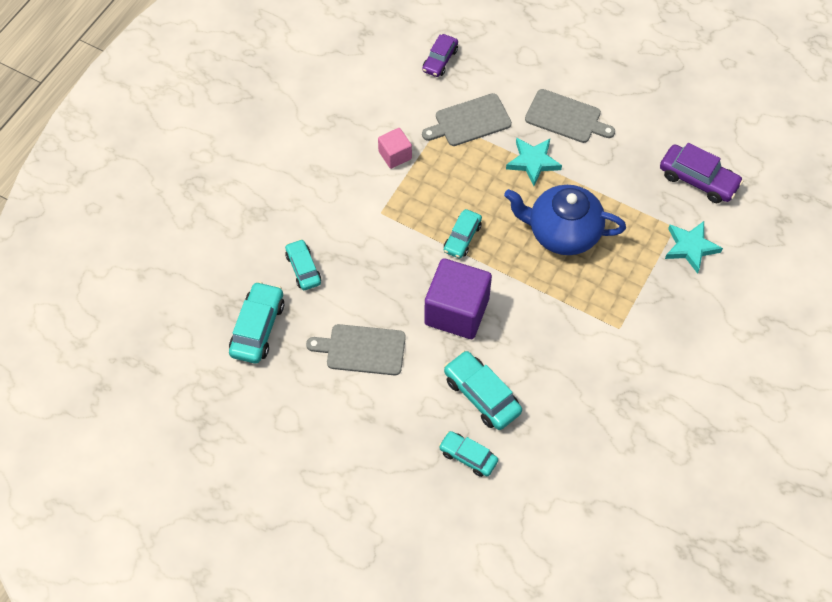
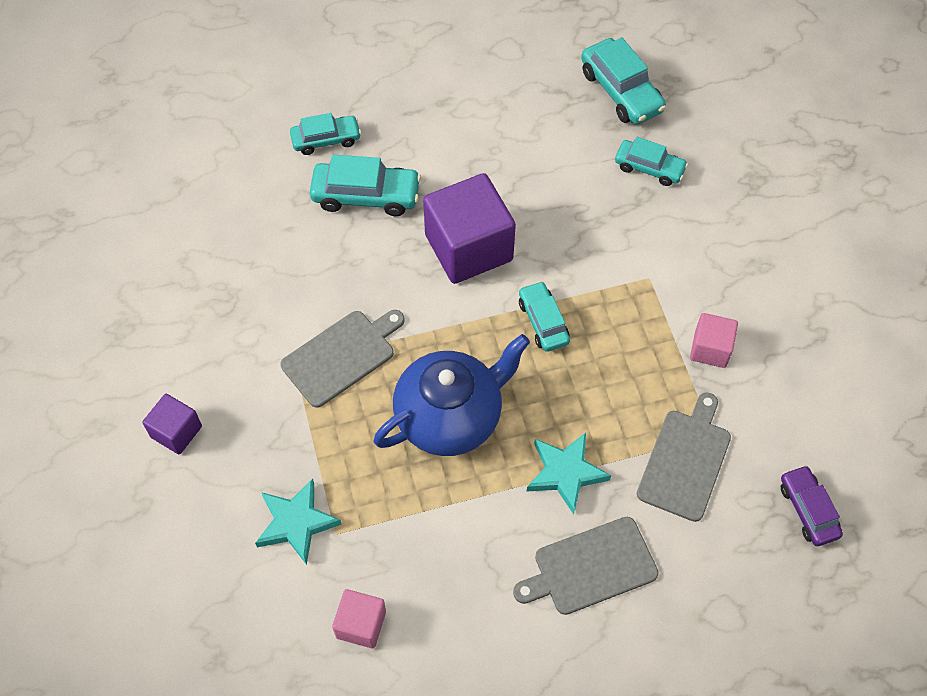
camera: 135 degrees right, 0 degrees up
(362, 349) = (513, 146): grey cutting board -> grey cutting board (342, 356)
(698, 180) = (361, 624): purple car -> pink cube
(717, 345) = (176, 432): none -> purple cube

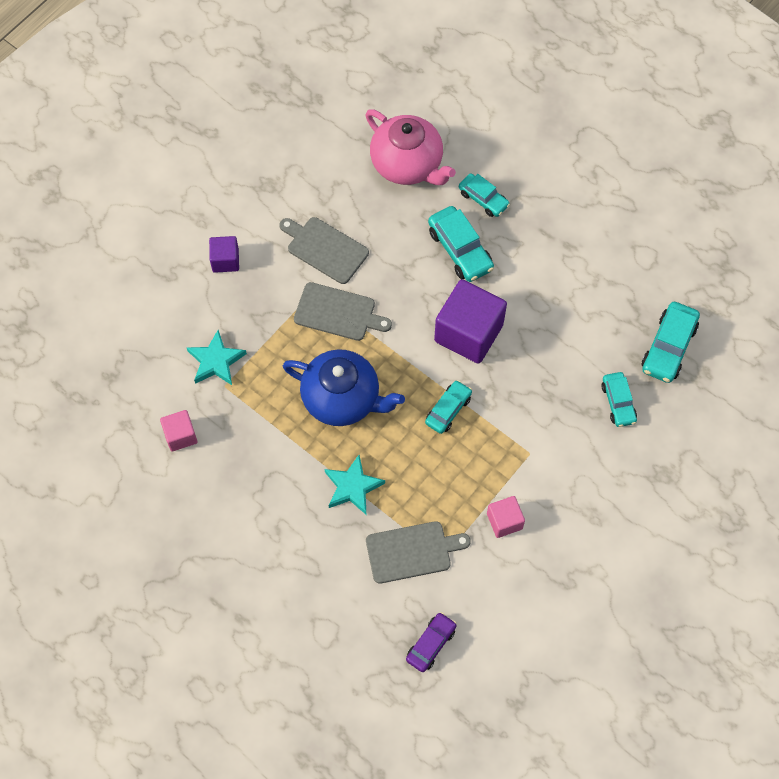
camera: 55 degrees right, 5 degrees up
(224, 180) = (408, 165): none -> pink teapot
(590, 567) = (301, 538): grey cutting board -> grey cutting board (325, 249)

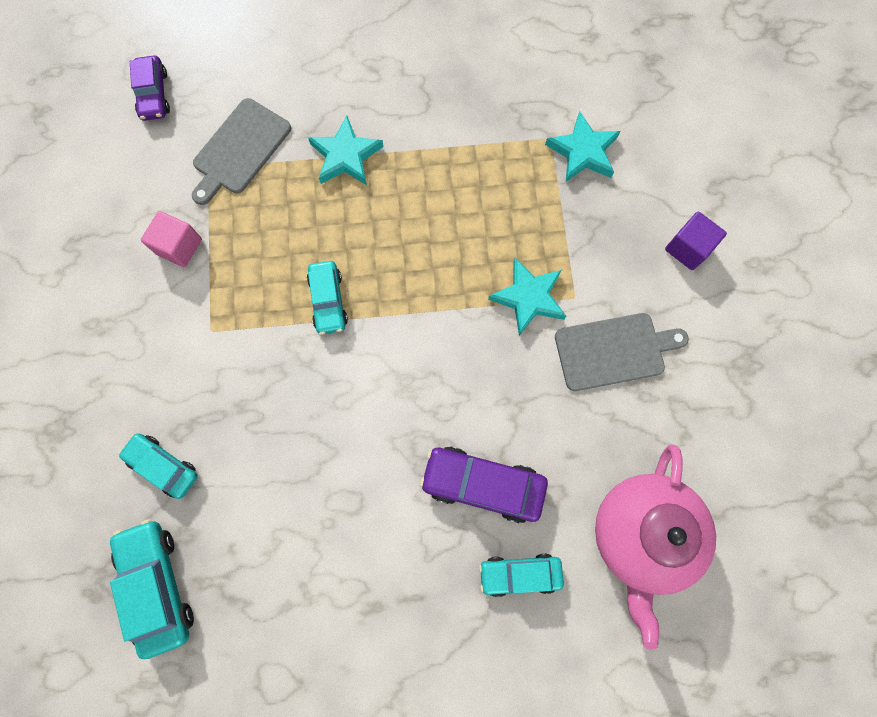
camera: 135 degrees right, 10 degrees up
(180, 435) = (537, 67): pink cube -> none
(338, 313) = (529, 298): grey cutting board -> turquoise star
(342, 399) = (436, 222): blue teapot -> none
(408, 165) = (640, 534): pink teapot -> pink teapot turned 75 degrees counterclockwise
(460, 250) = (483, 484): turquoise car -> purple car
(468, 333) = (383, 398): purple cube -> none

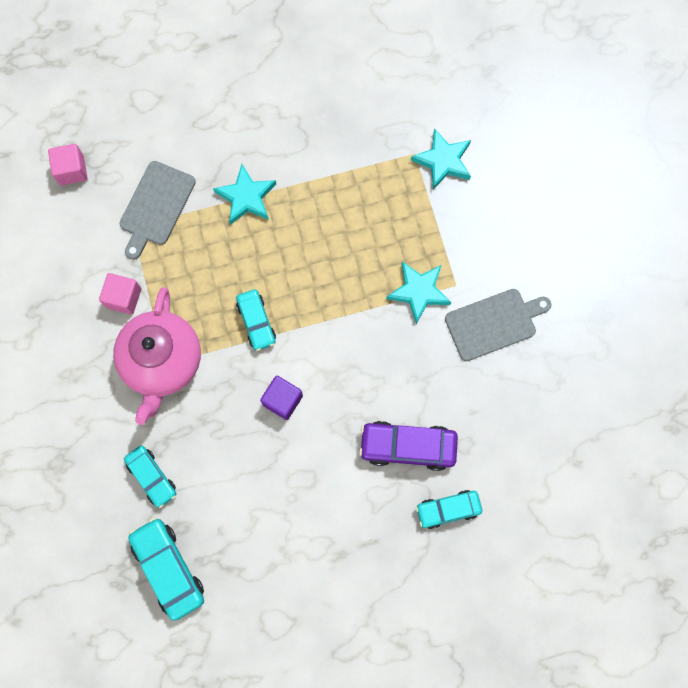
camera: 10 degrees left, 0 degrees up
(154, 95) = (72, 170): purple car -> pink cube
(163, 466) = (152, 477): turquoise car -> turquoise car turned 150 degrees counterclockwise
(640, 534) = (536, 463): pink teapot -> pink teapot (162, 362)
(687, 248) = (541, 229): purple cube -> purple cube (282, 400)

